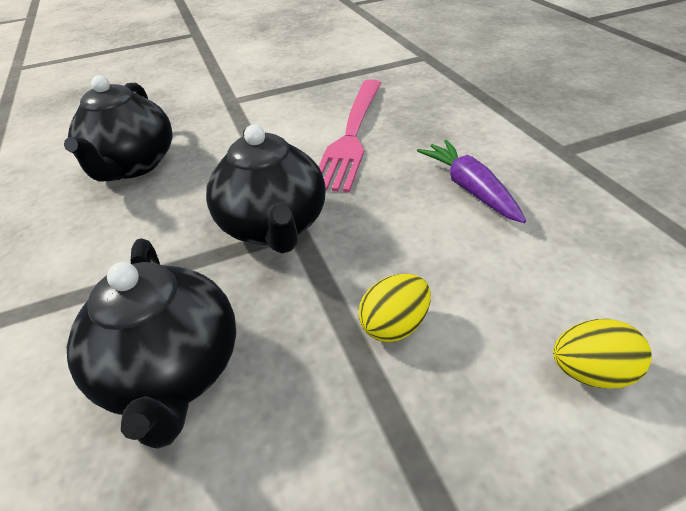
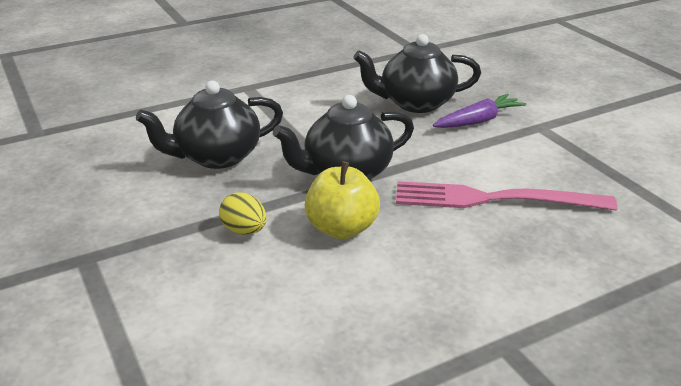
camera: 80 degrees right, 10 degrees down
(395, 233) = (341, 229): none -> yellow apple
(470, 189) = (412, 271): purple carrot -> purple carrot (478, 121)
(591, 372) = (196, 315): yellow egg -> none

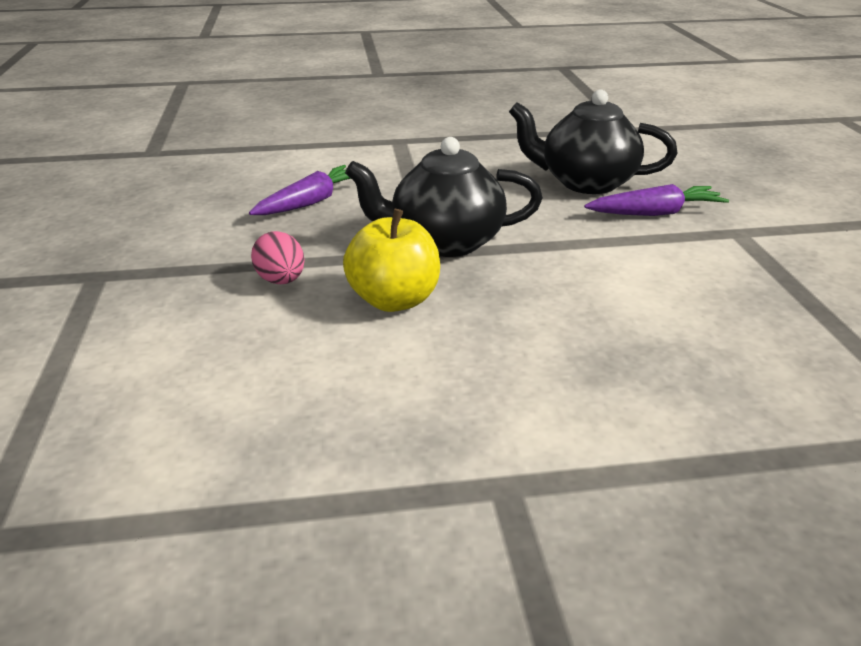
camera: 20 degrees right, 0 degrees up
(217, 157) = (311, 202): black teapot -> purple carrot
(244, 231) = (281, 281): yellow egg -> pink egg
(493, 199) = (615, 304): pink fork -> none

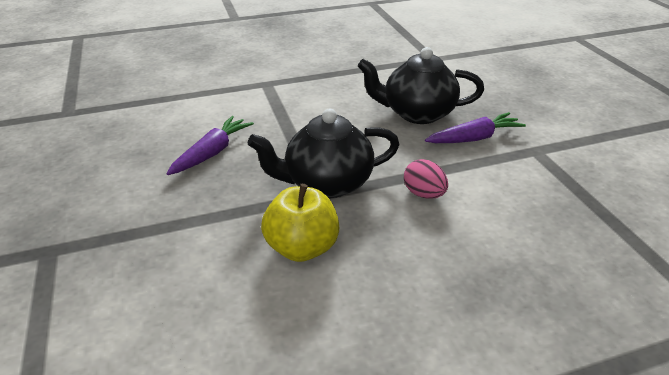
camera: 10 degrees left, 5 degrees up
(281, 281) = (207, 238): pink egg -> pink egg (423, 194)

